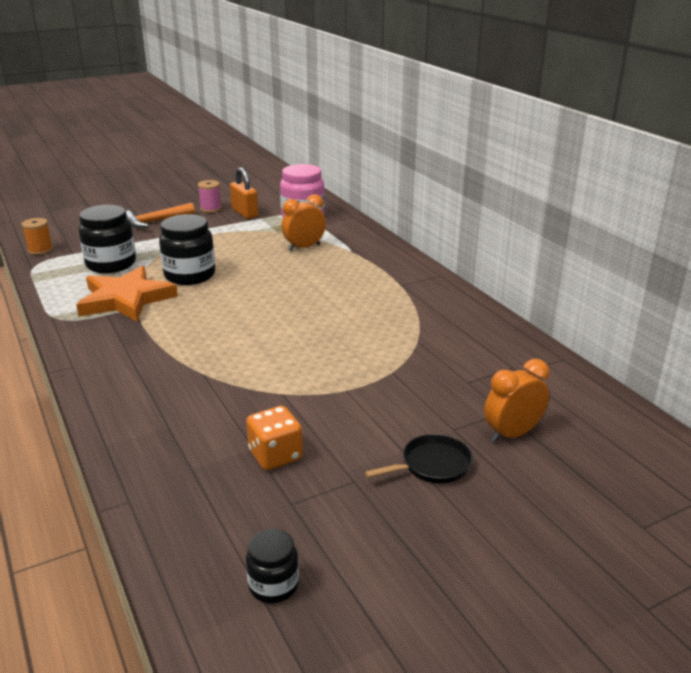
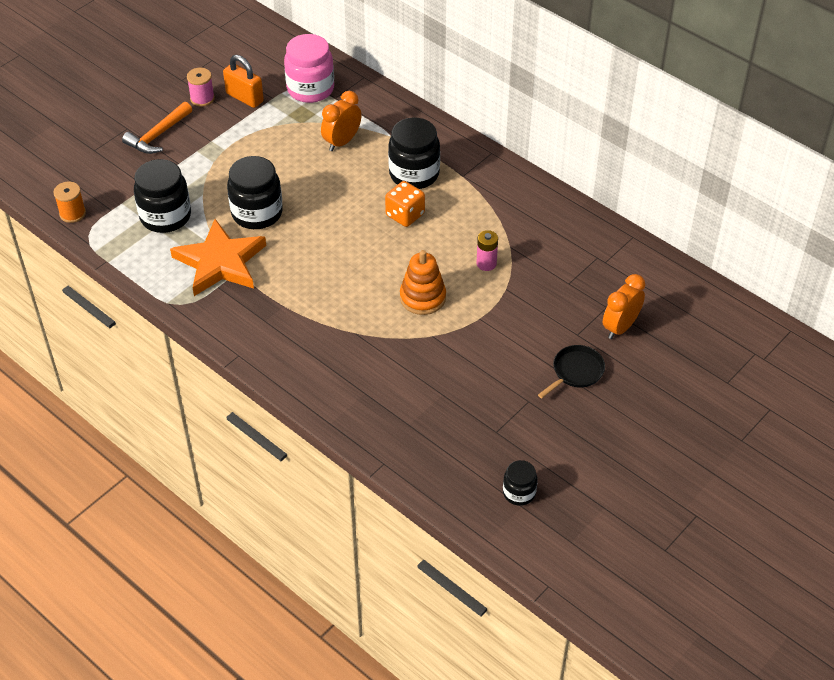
camera: 20 degrees left, 20 degrees up
(275, 455) = (462, 396): orange dice -> orange dice (405, 215)
(296, 361) = (422, 297): none -> orange stacking toy
(354, 276) = (414, 174): none -> black jar
(383, 348) = (486, 263): none -> pink battery

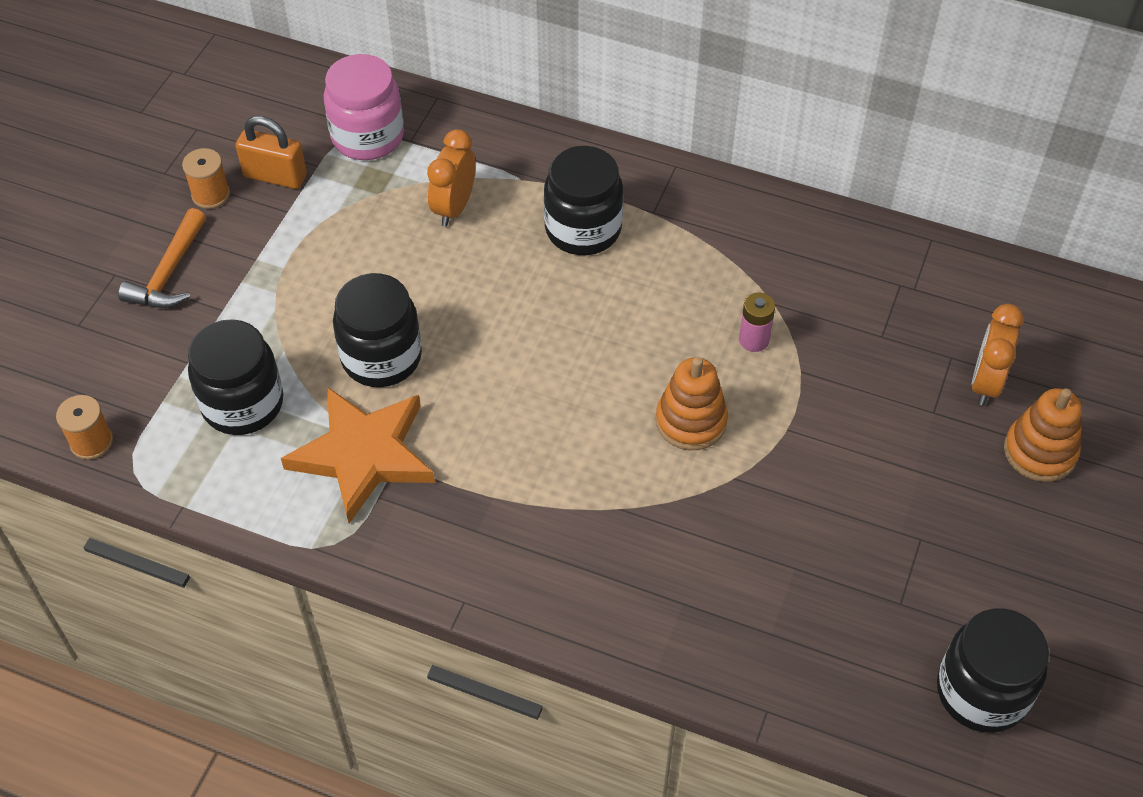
camera: 20 degrees left, 5 degrees up
(202, 98) = (211, 195): pink spool -> orange spool
(405, 215) = (601, 297): orange dice -> none
(519, 493) = (982, 692): black jar -> black jar, size x1.83
(576, 371) = (961, 471): black pan -> none
(632, 375) = (1039, 452): none -> orange stacking toy

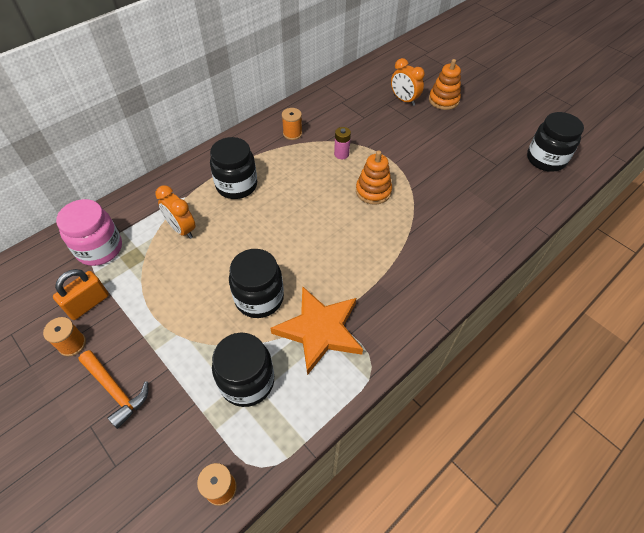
camera: 65 degrees left, 0 degrees up
(757, 248) = (292, 133): none -> orange spool

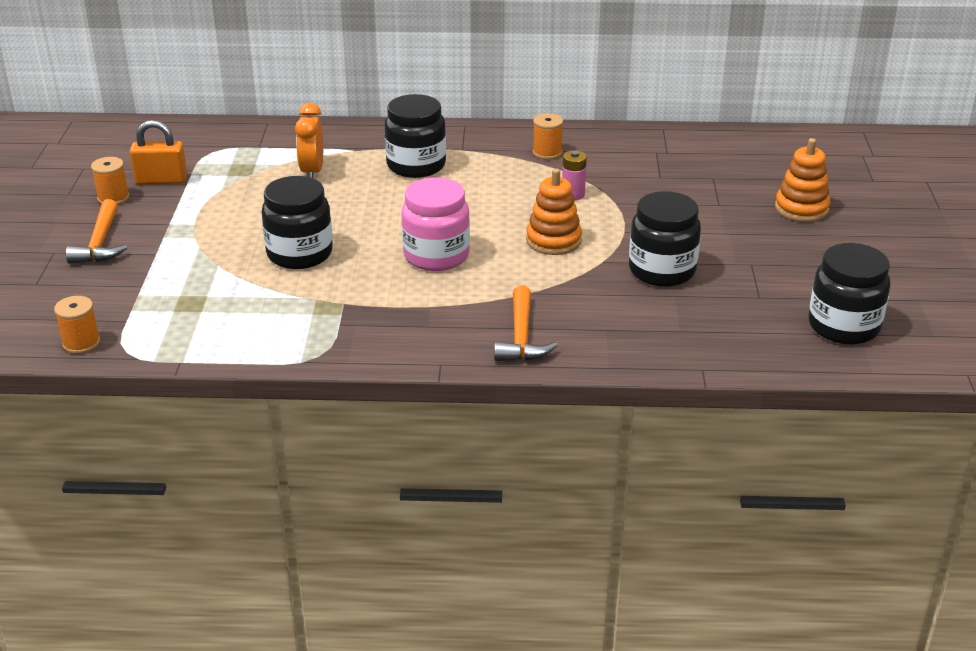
camera: 45 degrees right, 20 degrees down
(99, 249) = (224, 149): pink jar -> pink jar (436, 256)
(247, 381) = (200, 298): black jar -> black jar (662, 271)
(320, 330) = (315, 305): orange star -> none
(404, 100) = (744, 185): orange clock -> none
(444, 267) = (521, 337): none -> orange hammer

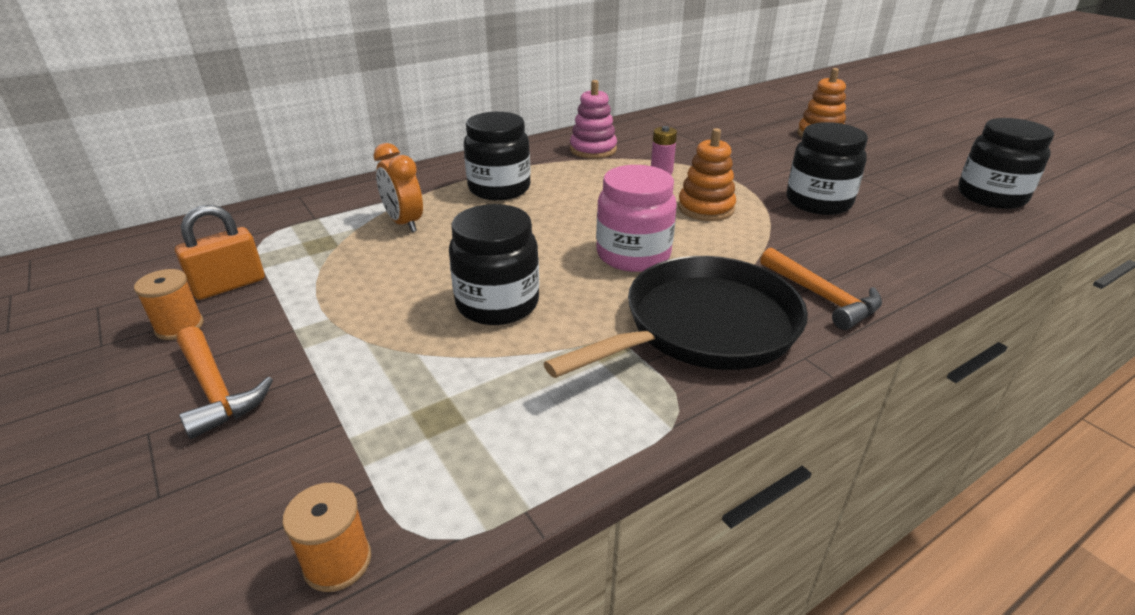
camera: 35 degrees left, 0 degrees up
(406, 320) = (703, 326): none -> black pan
(547, 153) = (593, 150): orange spool -> pink stacking toy

